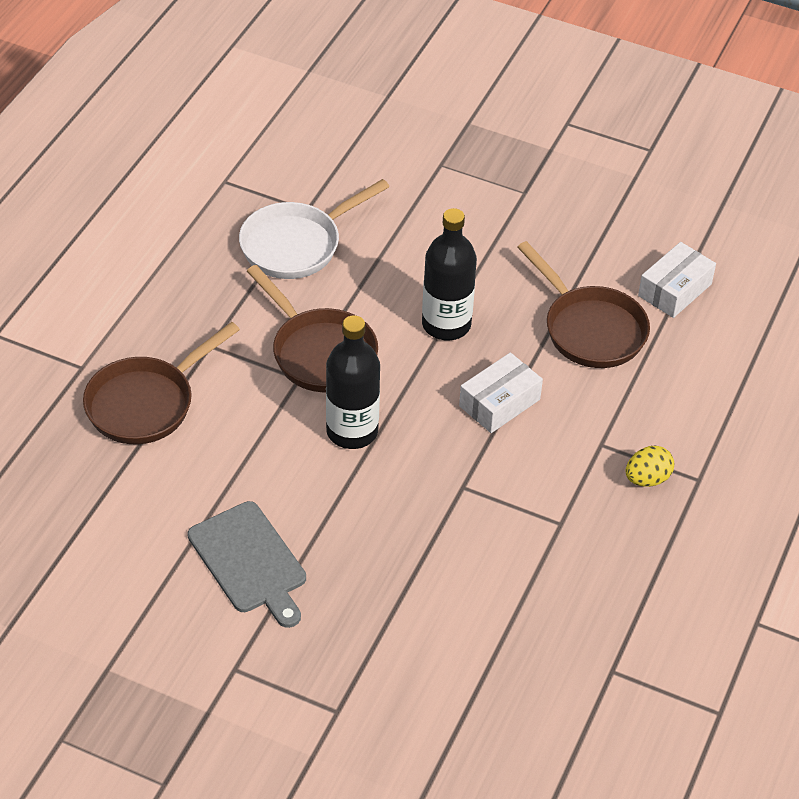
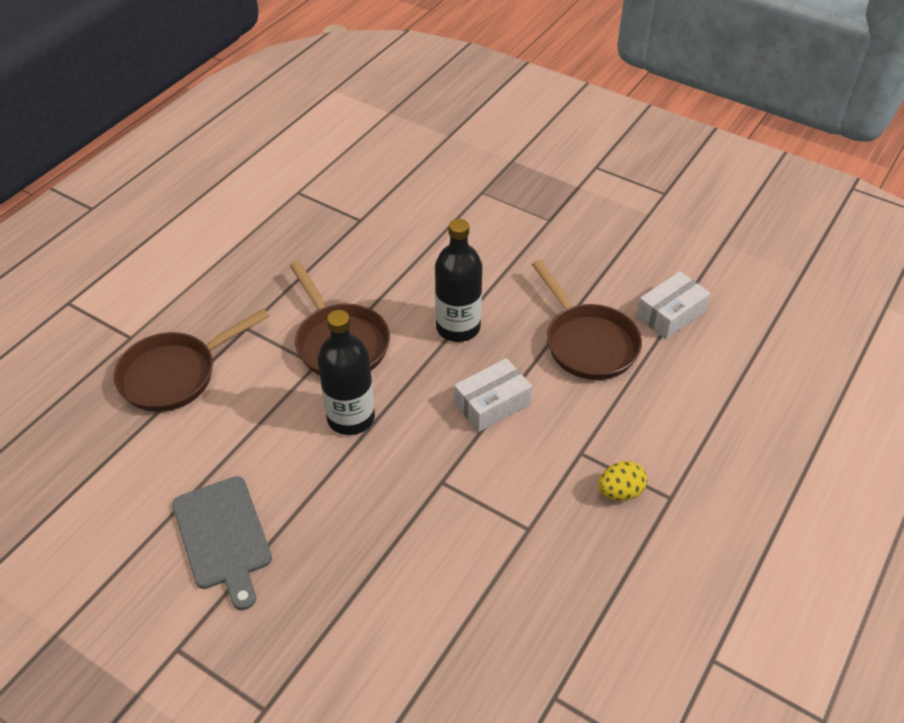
camera: 10 degrees right, 0 degrees up
(297, 244) = (344, 248): white pan -> none

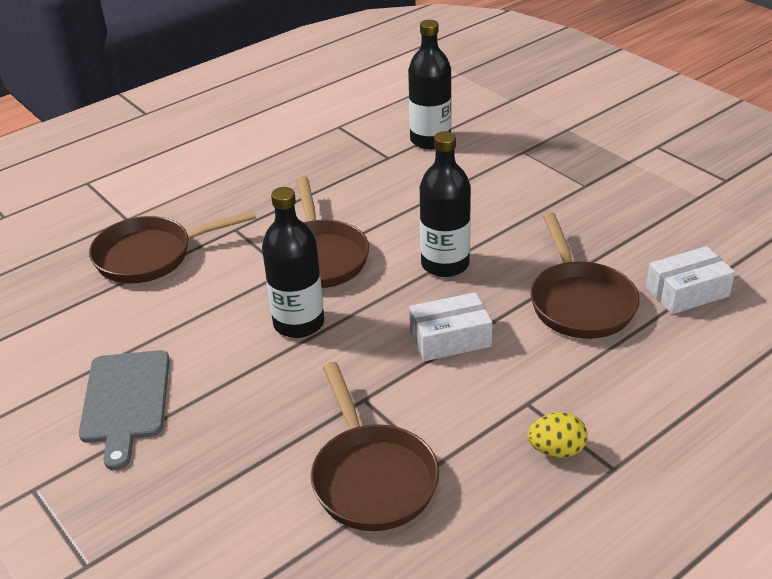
camera: 20 degrees right, 10 degrees down
(392, 193) = (430, 140): none -> black bottle
(479, 556) = (371, 477): none -> brown pan

